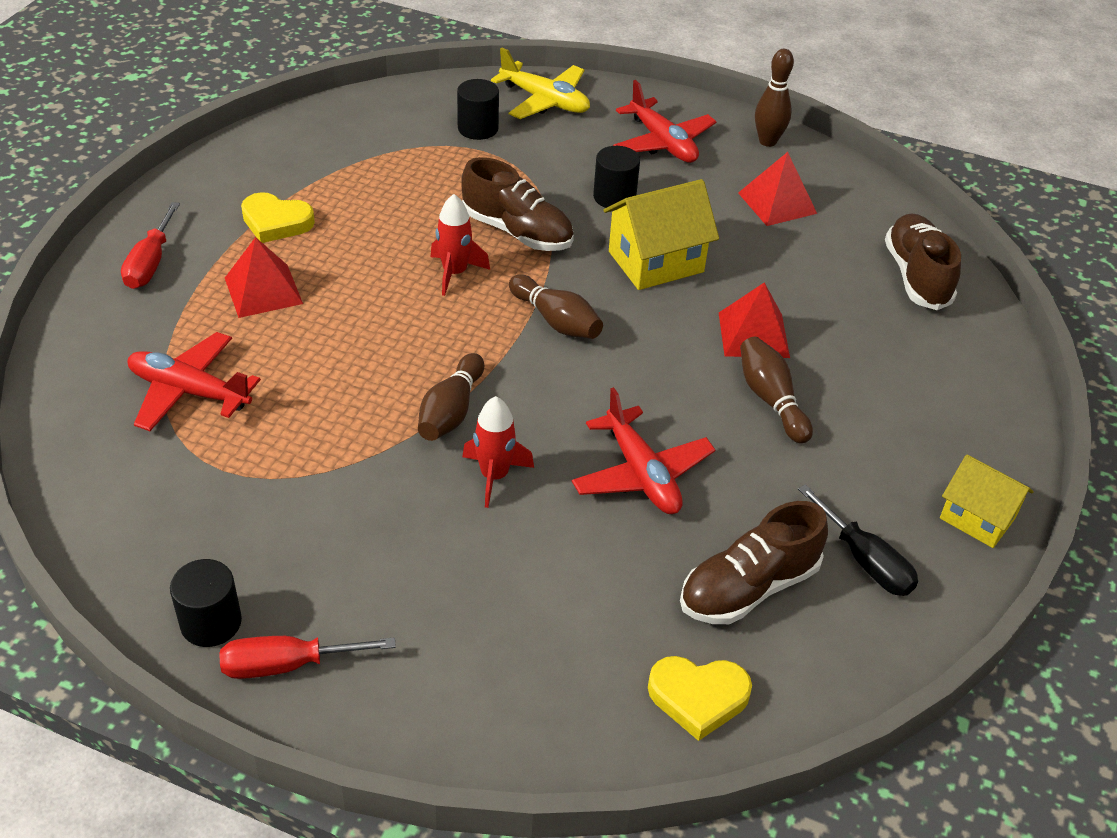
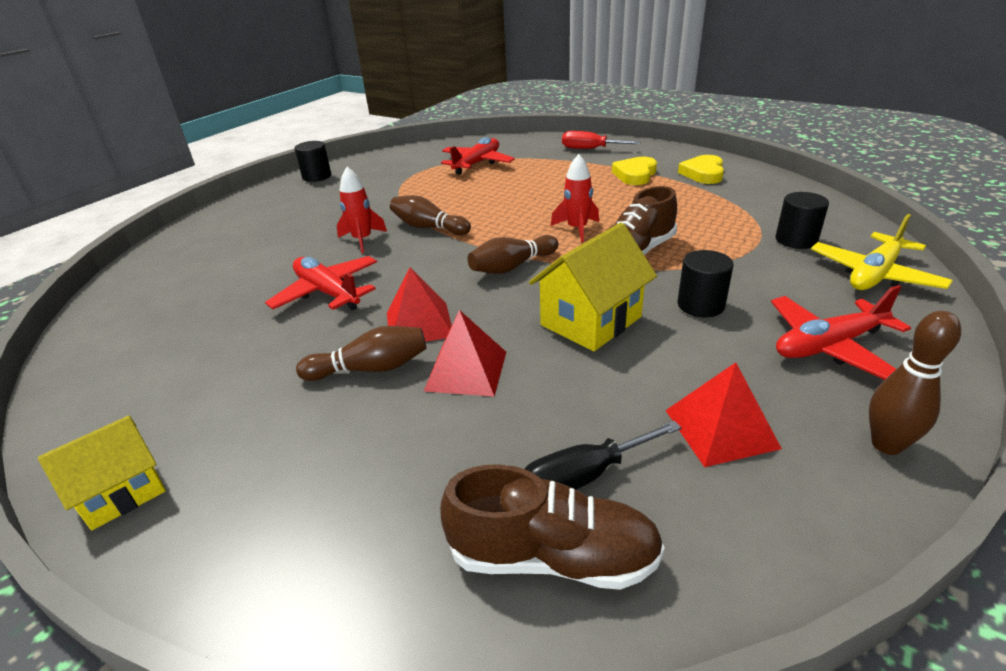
camera: 105 degrees right, 10 degrees down
(263, 290) = (562, 175): red pyramid -> red pyramid (419, 324)
(287, 665) = (277, 191): red screwdriver -> none
(641, 474) = (328, 292): red plane -> red plane turned 60 degrees clockwise
(656, 262) = (591, 321): yellow house -> yellow house turned 60 degrees clockwise
(698, 697) = (132, 299): yellow heart -> yellow heart (703, 173)
(748, 588) = (188, 328): brown shoe -> none
(865, 561) = (153, 394): black screwdriver -> black screwdriver (584, 477)

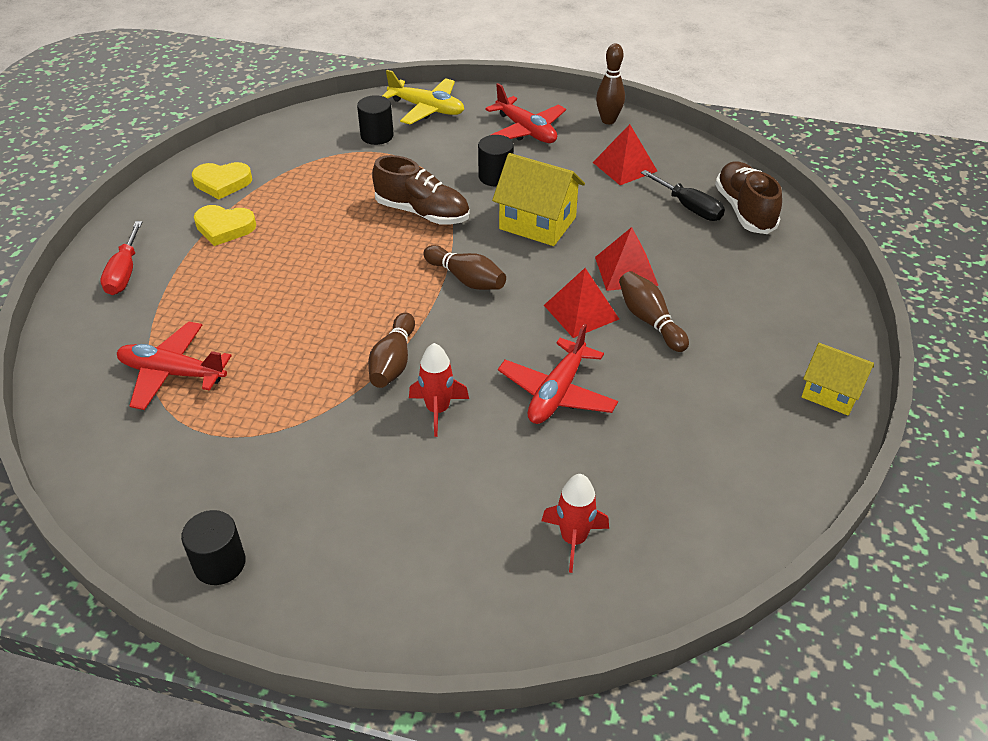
camera: 110 degrees left, 10 degrees up
(577, 229) = (378, 251): red rocket -> red rocket (573, 539)

